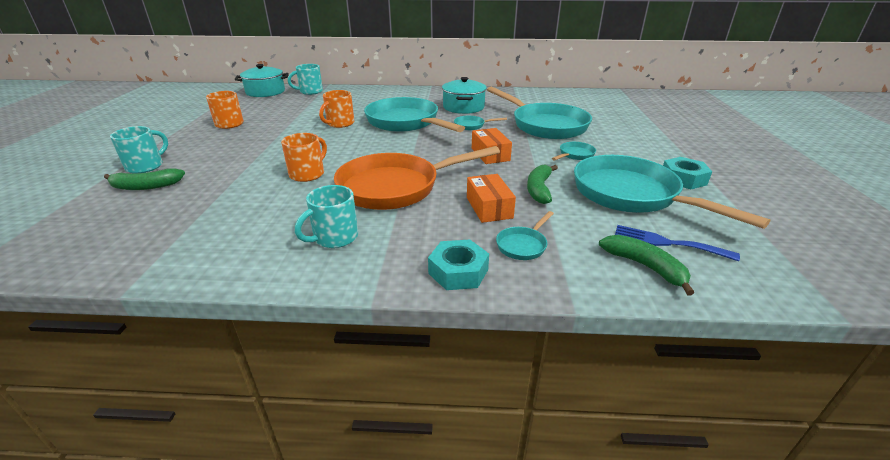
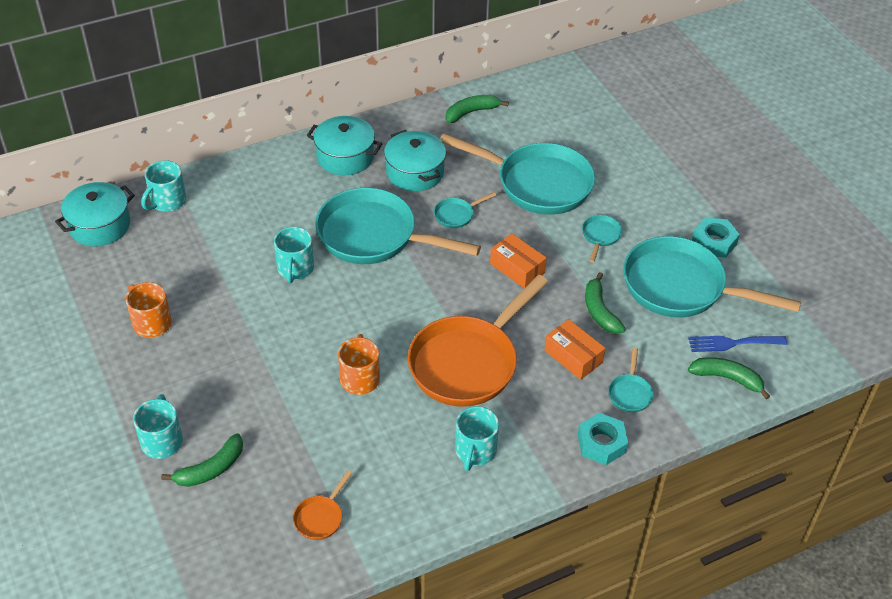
camera: 30 degrees left, 15 degrees up
(161, 235) = (320, 517): none -> orange pan
(339, 124) = (295, 269): orange mug -> turquoise mug
(427, 96) = (345, 157): none -> turquoise pot
(526, 95) = (471, 112): none -> green banana

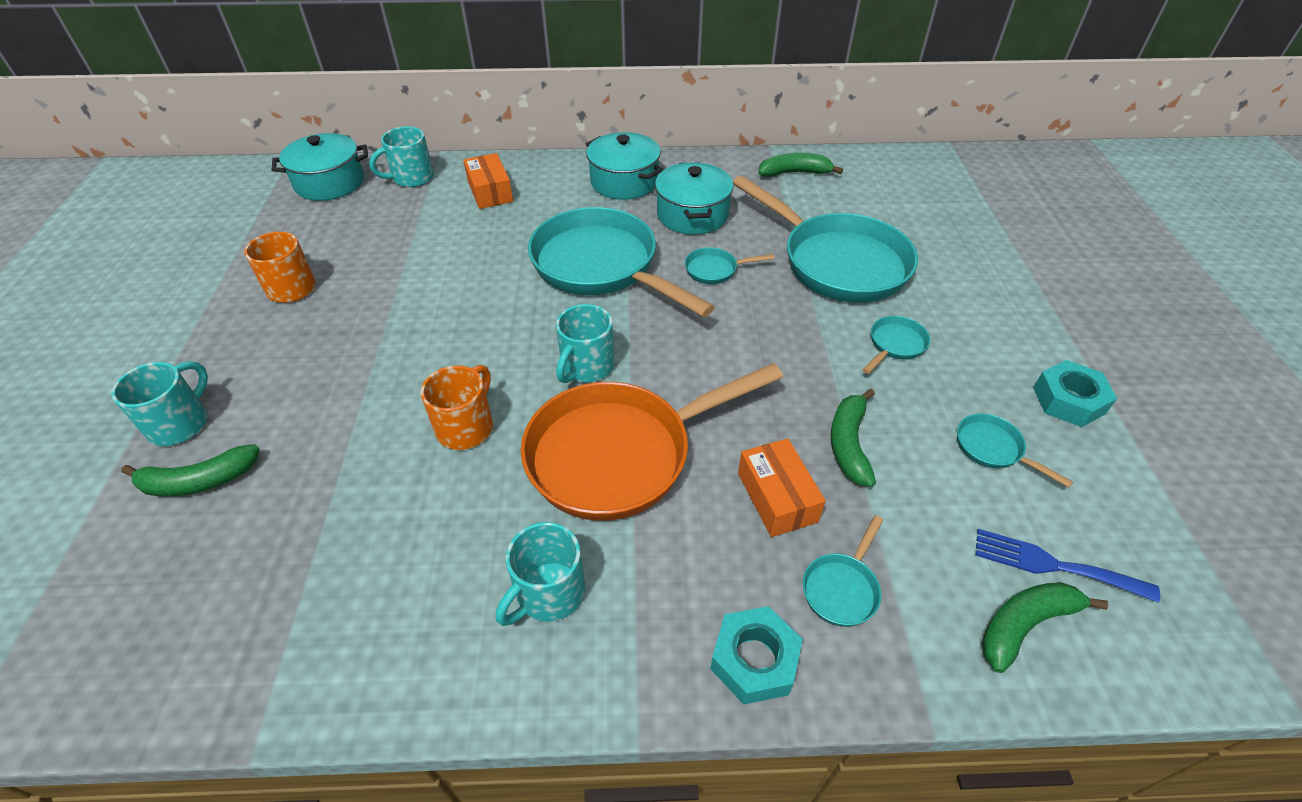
camera: 25 degrees right, 0 degrees up
(295, 269) = (487, 276): turquoise mug -> turquoise mug (586, 367)
(320, 517) = (267, 610): orange pan -> none
(517, 268) = (758, 352): orange box -> orange box (490, 191)
(681, 287) = (993, 449): turquoise pan -> turquoise pan, size x0.41
(727, 378) = (1025, 625): green banana -> green banana turned 75 degrees counterclockwise

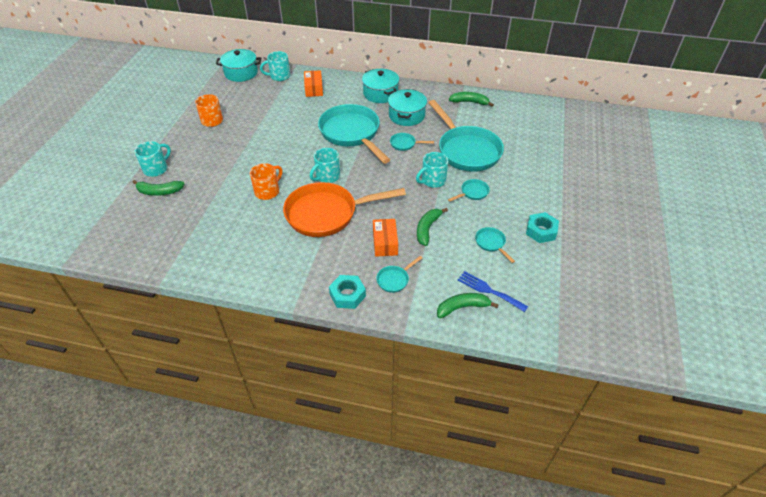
camera: 15 degrees right, 0 degrees up
(548, 593) = (278, 257): turquoise mug -> turquoise mug (432, 181)

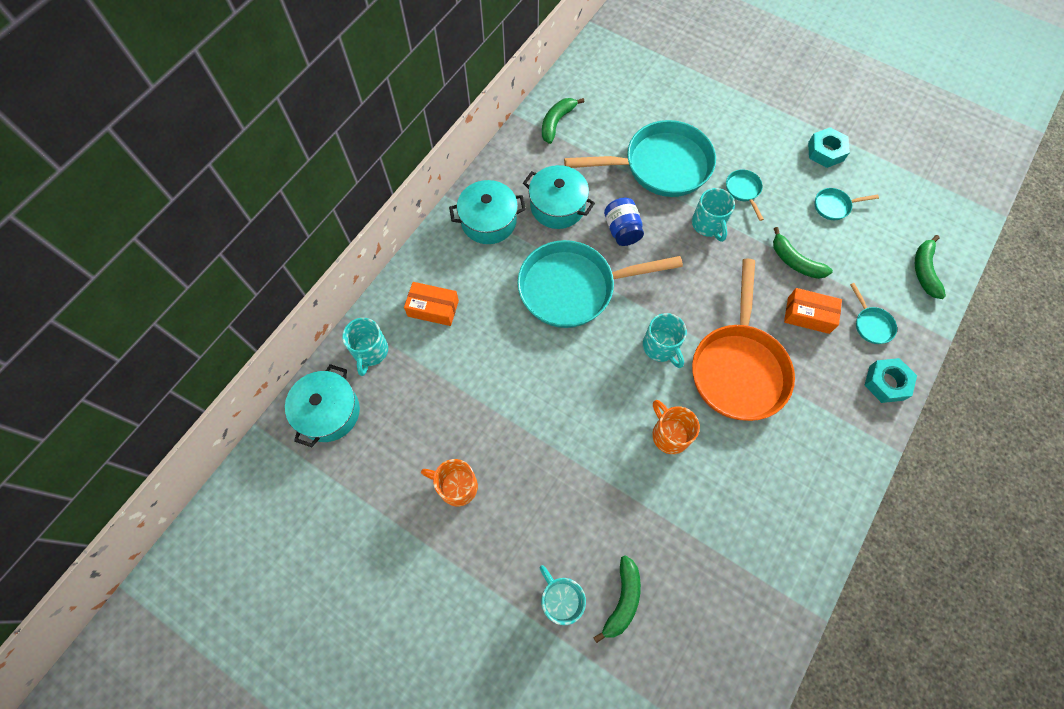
camera: 70 degrees left, 20 degrees up
(405, 144) = (622, 230): turquoise pan -> blue jar
(489, 290) = (904, 237): blue fork -> none

